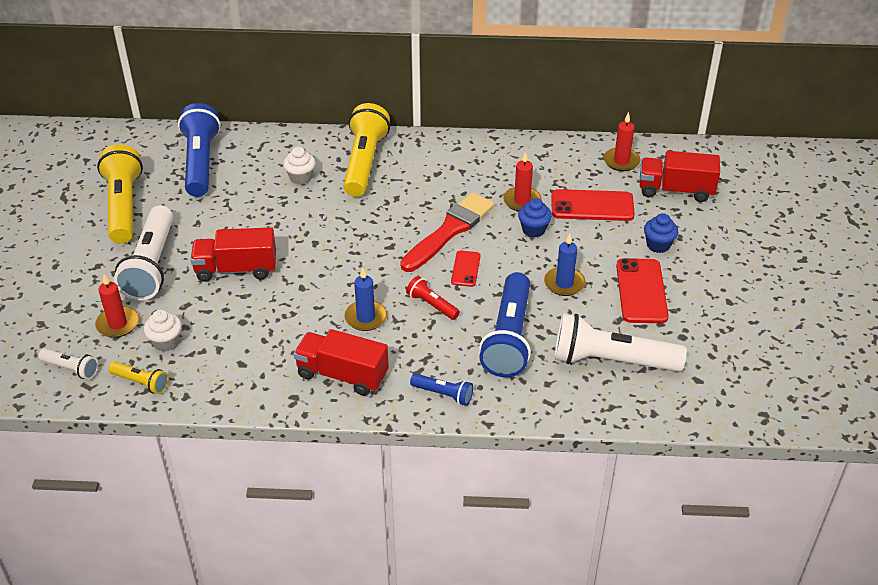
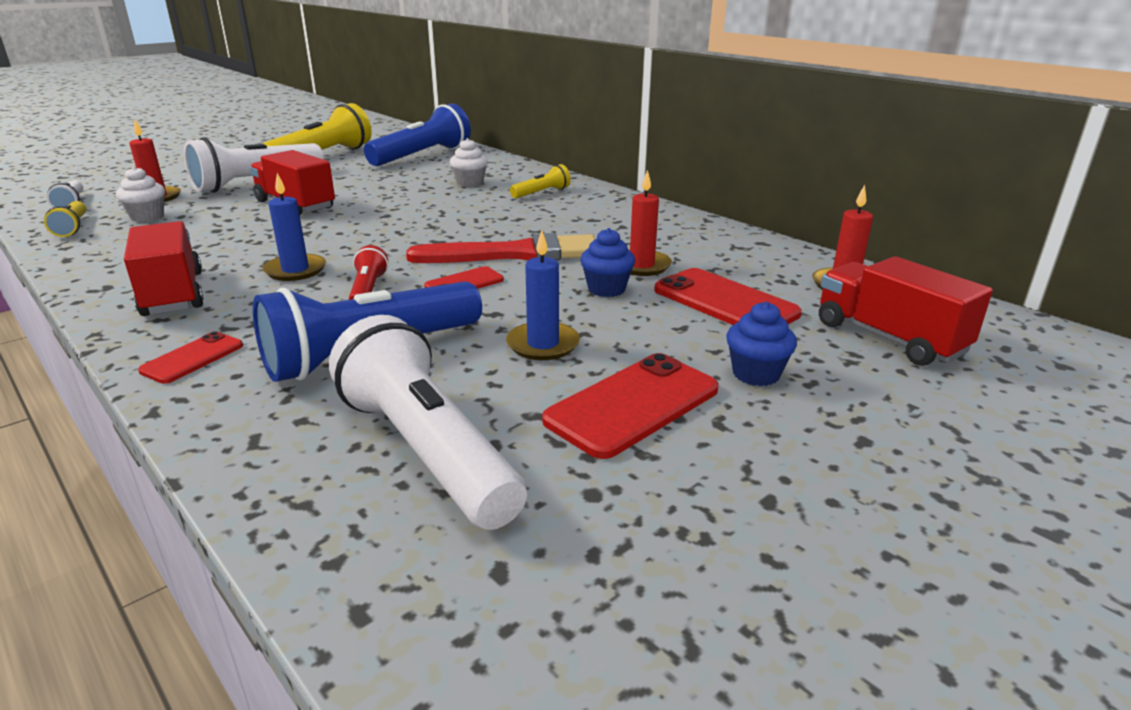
camera: 45 degrees right, 15 degrees down
(364, 162) = (541, 193): yellow flashlight -> yellow flashlight, size x0.48
(443, 394) = (192, 358): blue flashlight -> red phone

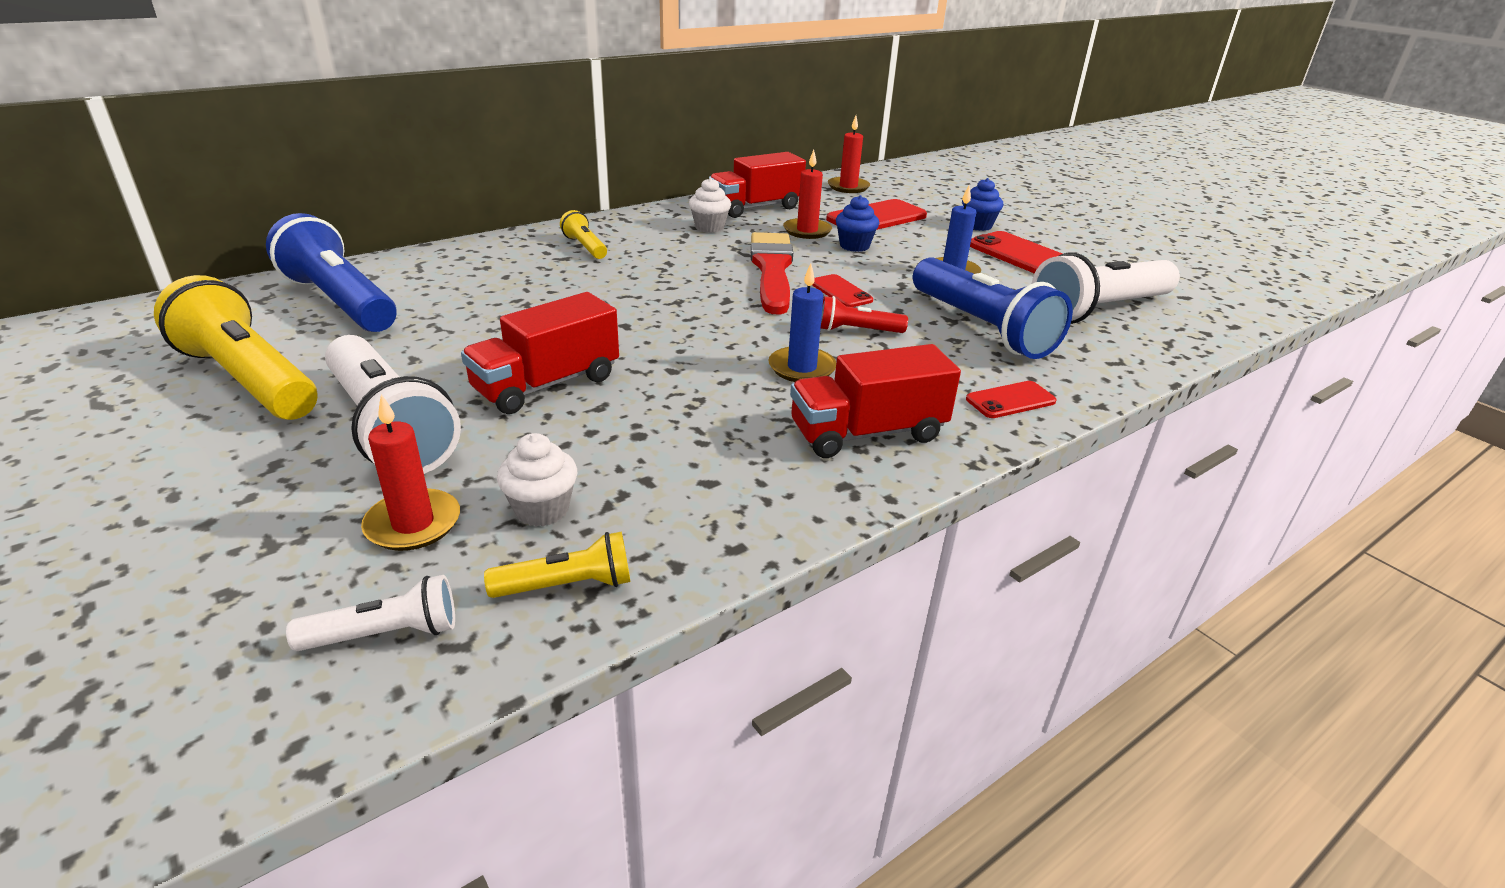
camera: 85 degrees left, 5 degrees up
(192, 358) = (1010, 400): red phone -> red phone turned 60 degrees counterclockwise
(470, 183) = (518, 278): white cupcake -> white cupcake (709, 227)
(889, 338) = (925, 192): red truck -> red truck (756, 208)

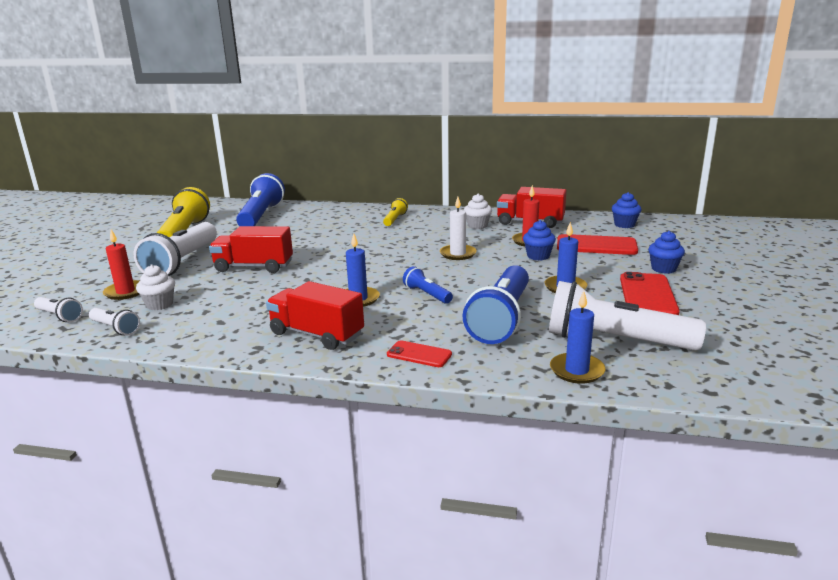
camera: 50 degrees right, 10 degrees down
(567, 585) = (115, 328): yellow flashlight -> white flashlight
(772, 270) = (458, 254): red brush -> white candle
(840, 292) = (467, 275): red phone -> none
(848, 187) = (624, 225): red candle -> blue cupcake
(857, 330) = (427, 294): red flashlight -> blue flashlight
(1140, 351) = (577, 371): none -> blue candle

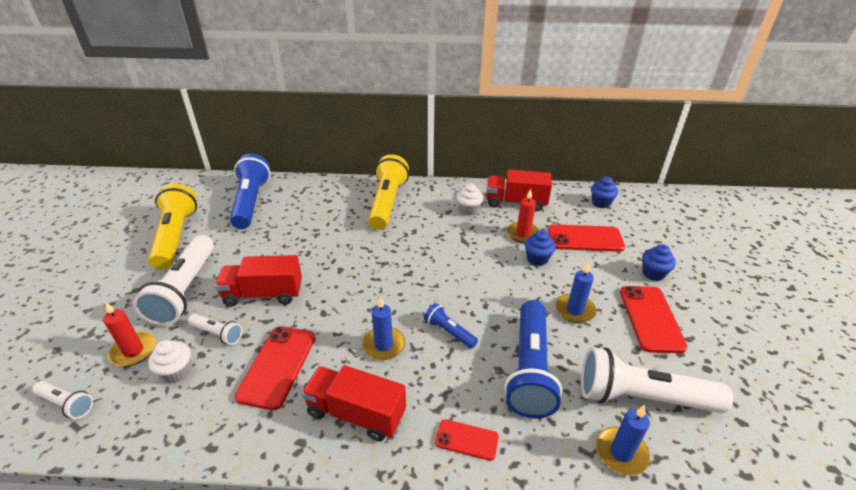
camera: 10 degrees left, 15 degrees up
(115, 328) = (136, 422): white flashlight -> white flashlight (217, 333)
(252, 306) = (277, 366): none -> red phone
(395, 219) = (387, 202): yellow flashlight -> yellow flashlight, size x2.09
(458, 254) = (462, 259): white candle -> none

